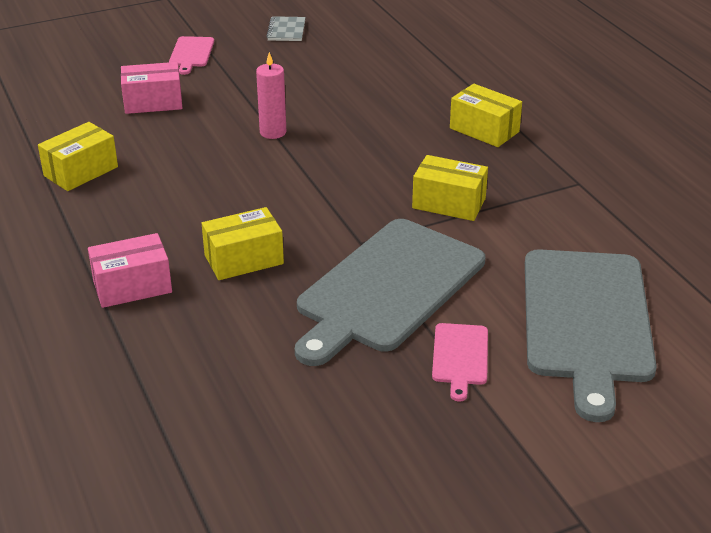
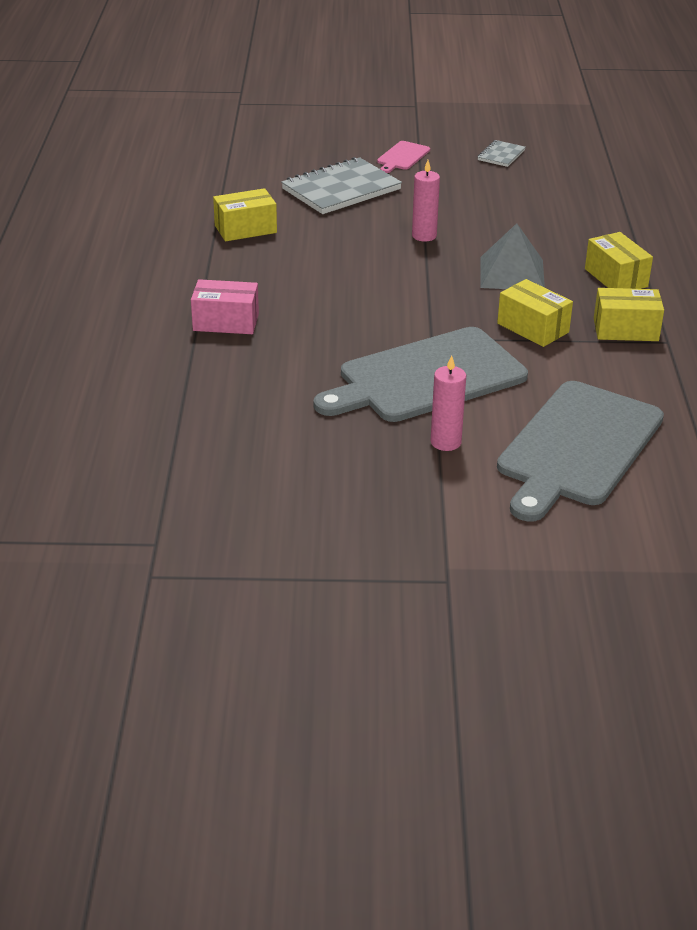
camera: 25 degrees right, 0 degrees up
(153, 102) = (341, 189): pink box -> grey notebook
(244, 259) = (326, 326): yellow box -> yellow box (625, 330)
(386, 150) = (512, 273): none -> grey pyramid
(460, 357) = (445, 442): pink cutting board -> pink candle

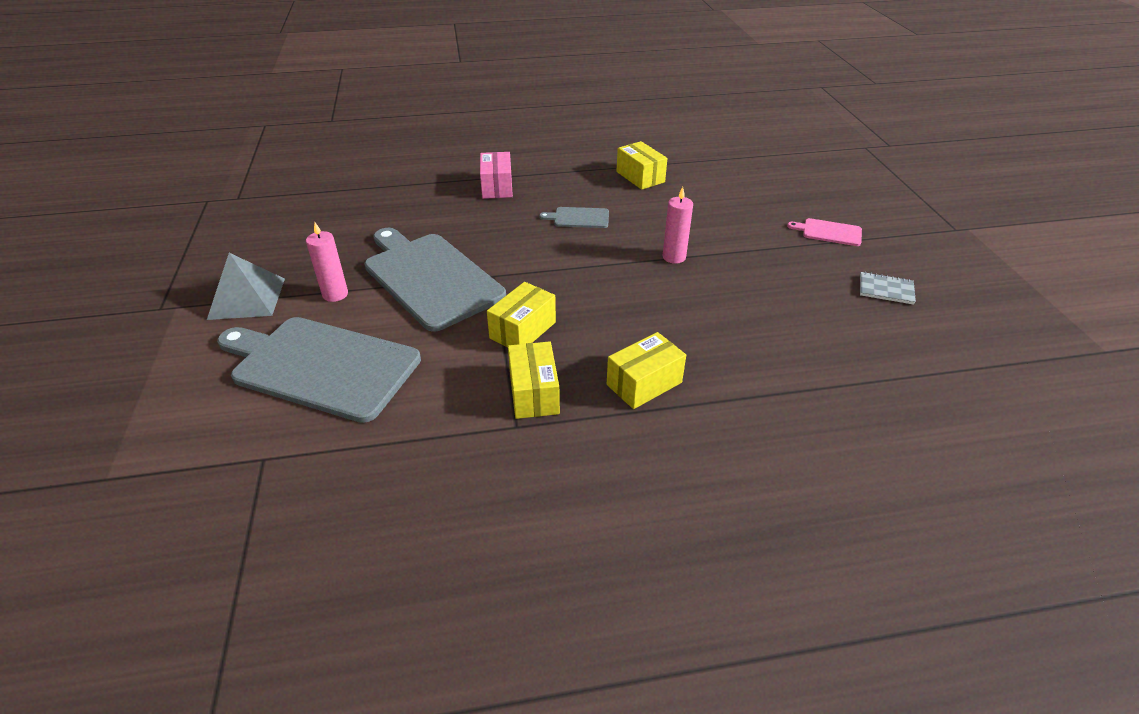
camera: 80 degrees right, 5 degrees up
(326, 276) = (579, 218): none -> grey cutting board
(341, 189) = (737, 208): grey notebook -> none
(512, 273) = (624, 312): grey pyramid -> grey pyramid (247, 298)

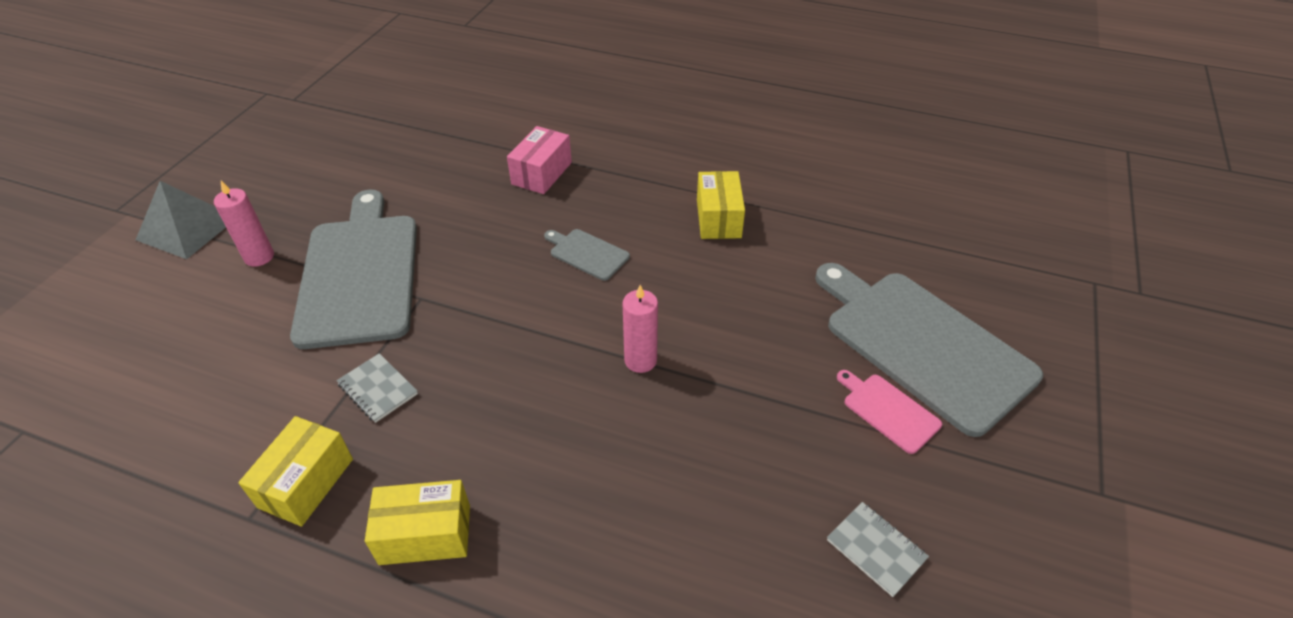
camera: 30 degrees right, 5 degrees up
(321, 366) = (165, 343): grey cutting board -> grey cutting board (923, 344)
(523, 330) = (378, 389): yellow box -> grey notebook

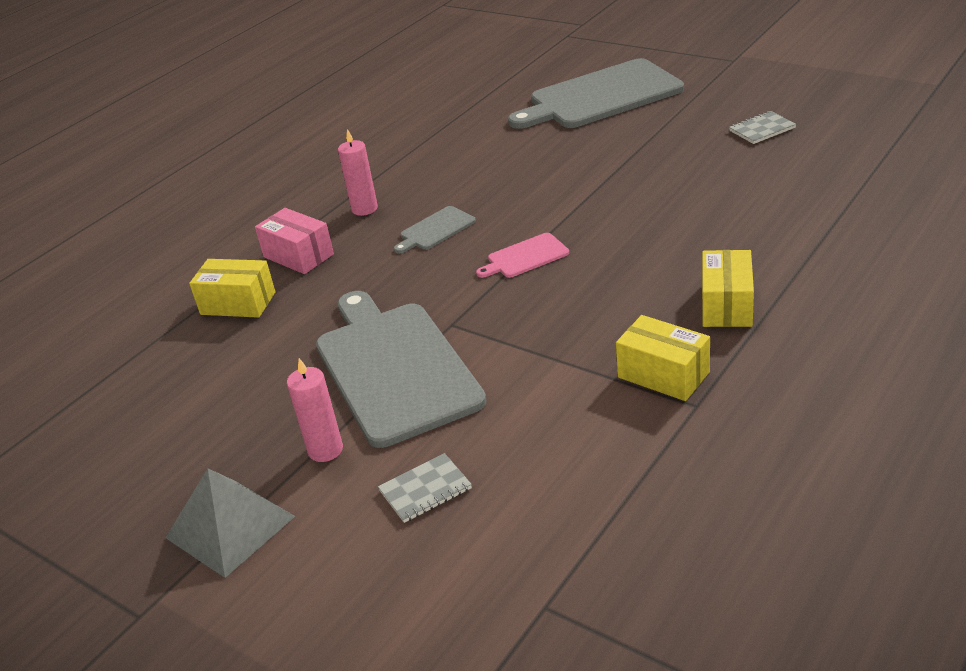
camera: 70 degrees left, 10 degrees down
(360, 273) = (394, 368): grey cutting board -> grey cutting board turned 60 degrees clockwise
(378, 389) = (564, 342): grey notebook -> grey notebook (425, 490)
(640, 360) = (576, 206): pink candle -> pink candle (364, 209)
(718, 218) = (424, 164): yellow box -> yellow box (238, 303)
(888, 410) = (655, 114): pink cutting board -> pink cutting board (525, 257)

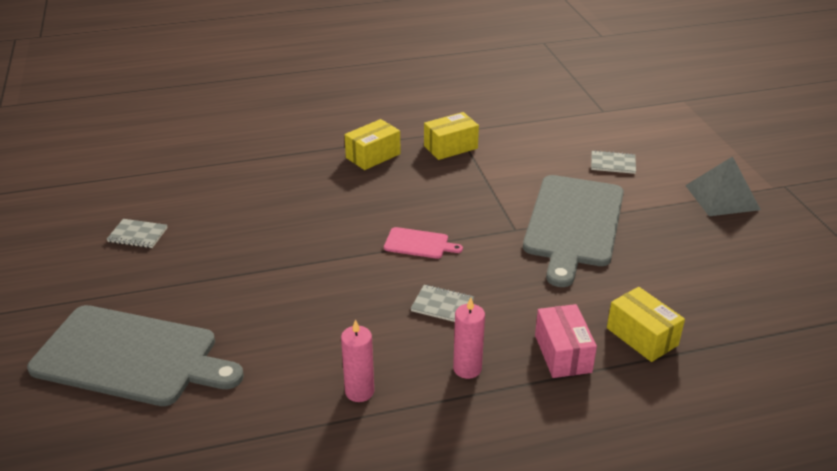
camera: 145 degrees left, 0 degrees up
(325, 450) = (648, 204): pink candle -> pink candle (359, 391)
(435, 230) = (442, 305): grey cutting board -> grey notebook
(663, 374) = (450, 147): yellow box -> yellow box turned 75 degrees clockwise

